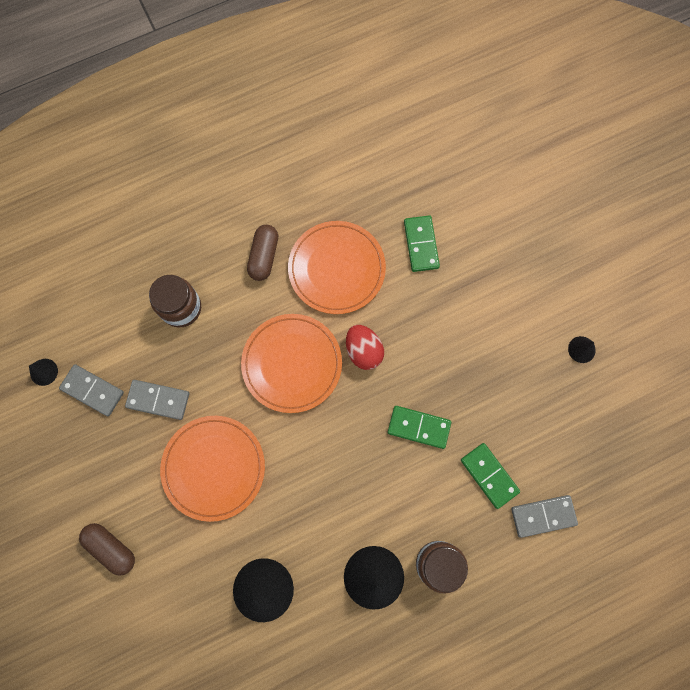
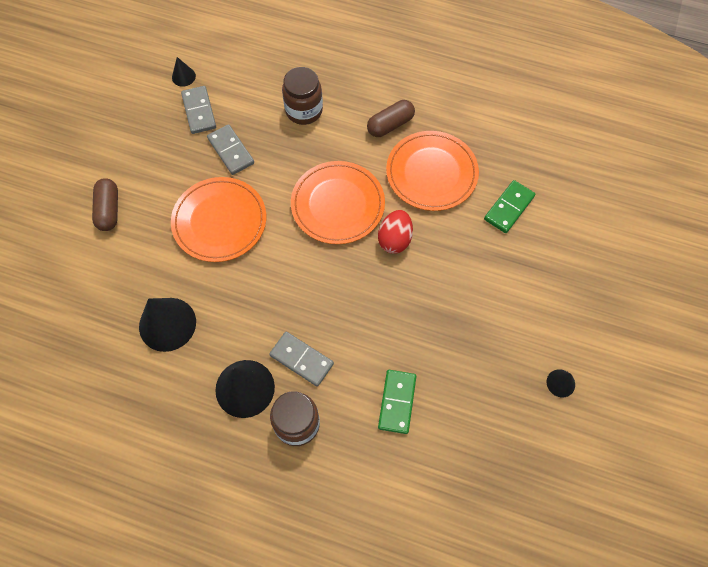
camera: 45 degrees right, 10 degrees down
(419, 427) = (380, 322): green domino -> none
(543, 516) = (408, 468): grey domino -> grey domino (301, 359)

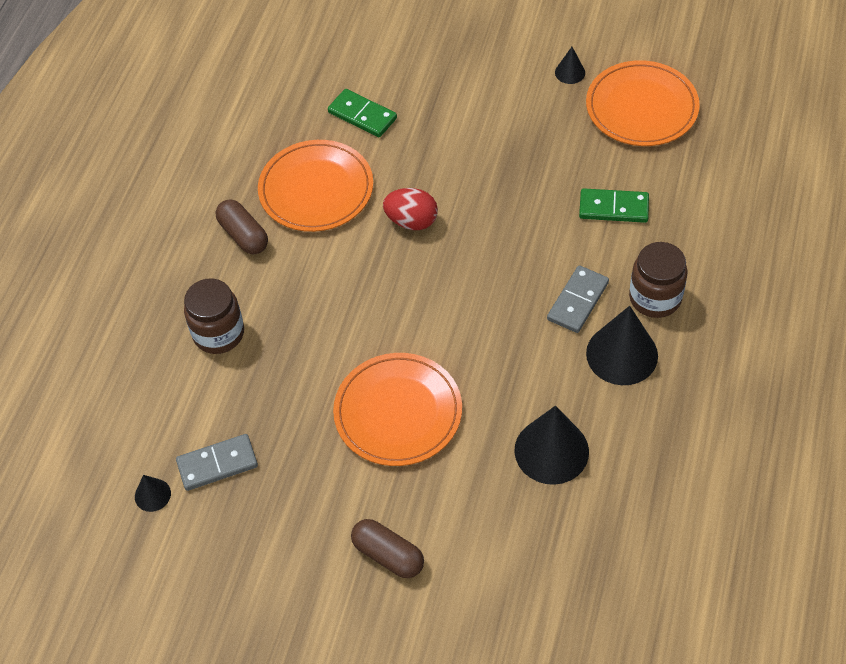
camera: 90 degrees left, 10 degrees down
(109, 210) = (388, 555): brown capsule -> brown capsule turned 45 degrees clockwise
(231, 151) = (286, 414): grey domino -> none
(337, 204) = (366, 282): orange plate -> orange plate (641, 107)

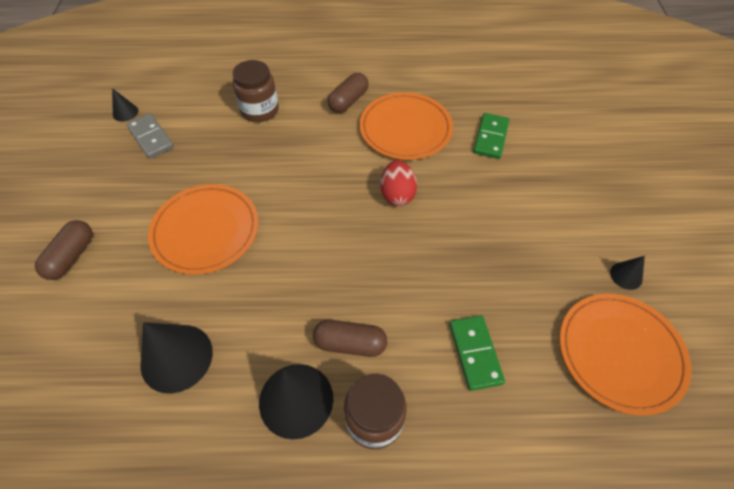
camera: 70 degrees right, 0 degrees up
(577, 301) = (350, 343): grey domino -> brown capsule

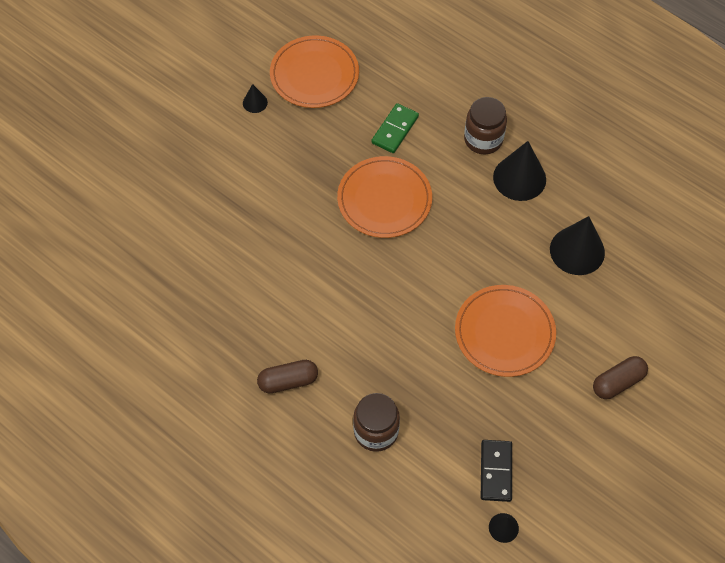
camera: 140 degrees left, 5 degrees up
(151, 137) = (496, 471): grey domino -> black domino
(350, 343) = (463, 185): brown capsule -> none
(397, 194) = (338, 259): red egg -> none
(405, 129) = (270, 313): orange plate -> orange plate (384, 199)
(491, 138) = (214, 253): green domino -> none

